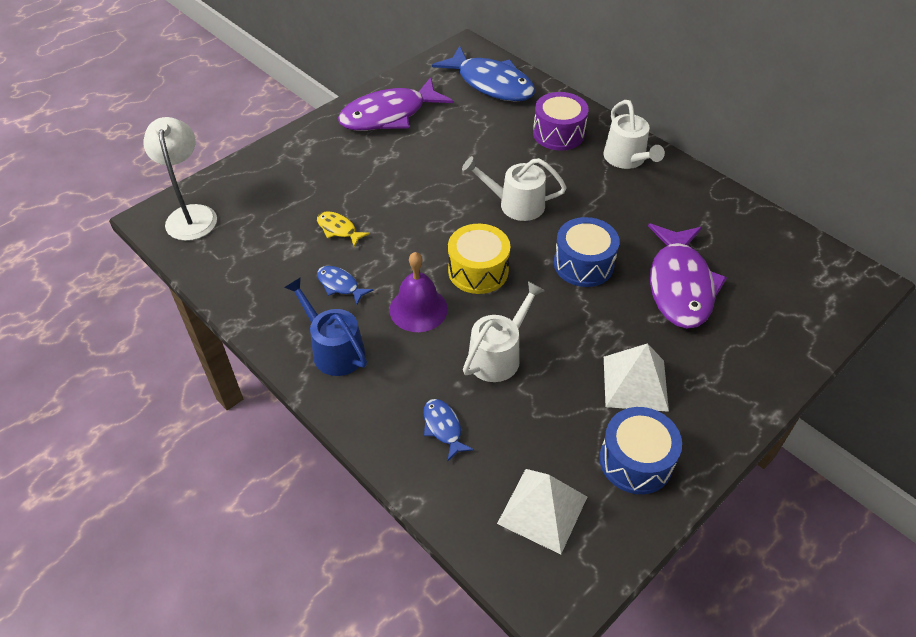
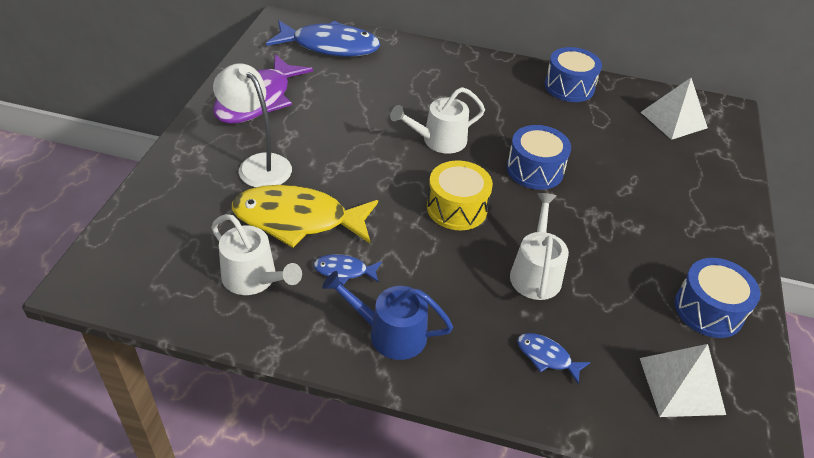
camera: 35 degrees left, 5 degrees down
(191, 215) = (124, 264): white lamp -> white lamp (258, 165)
(338, 229) = (298, 220): yellow fish -> yellow fish, size x2.26
(418, 309) = (435, 262): purple bell -> none
(558, 133) = (423, 71): purple drum -> none
(627, 159) = (494, 74): white watering can -> white watering can (254, 278)
(635, 383) = (654, 248): white pyramid -> white pyramid (673, 120)
(680, 285) = (617, 159): purple fish -> none
(697, 196) = (569, 87): none -> blue drum

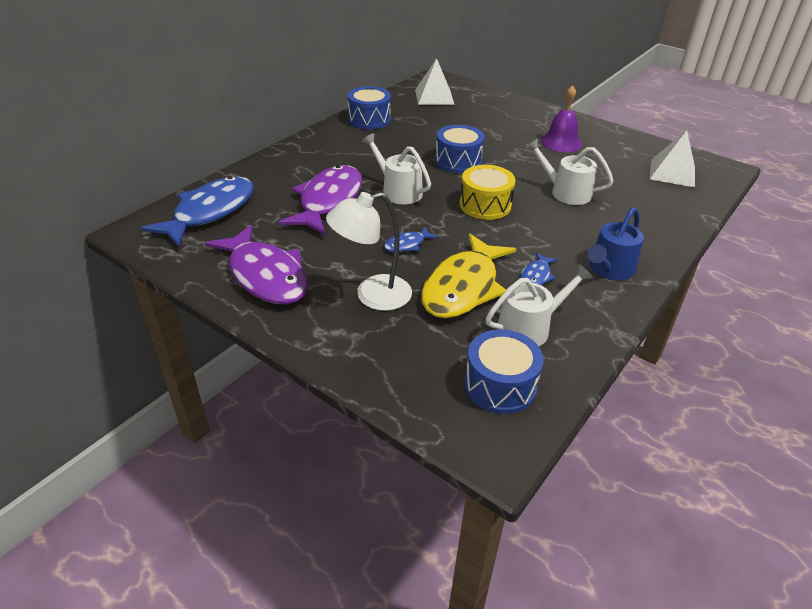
camera: 65 degrees left, 5 degrees down
(390, 102) = (328, 201): none -> purple fish
(439, 140) = (398, 191): white watering can -> white watering can turned 135 degrees clockwise
(546, 357) = (643, 210): blue fish -> blue fish (407, 244)
(663, 251) = (561, 142): none -> purple bell
(708, 310) = (615, 145): blue drum -> blue drum (500, 385)

